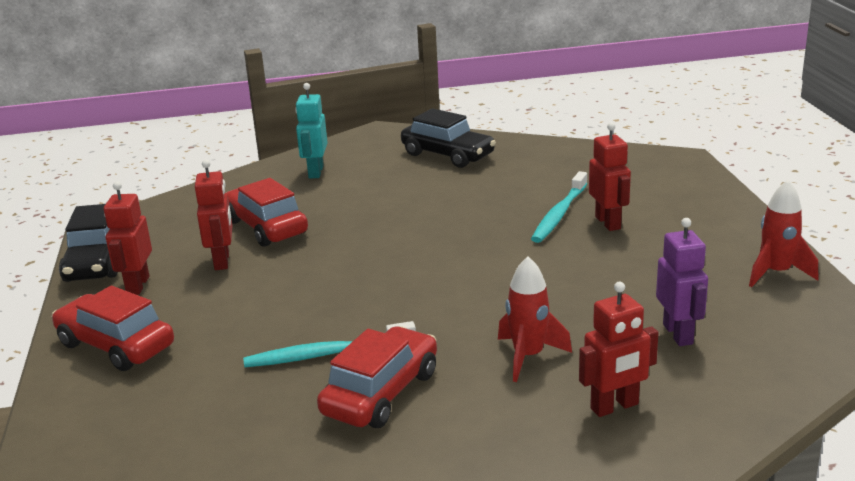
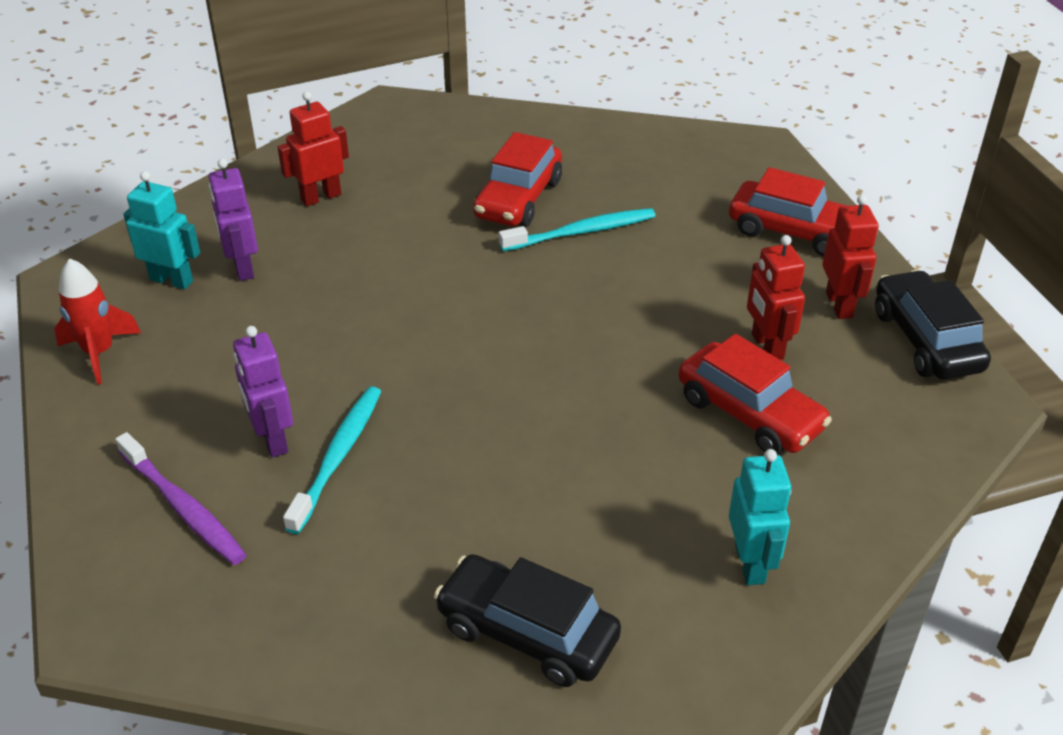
camera: 170 degrees right, 15 degrees up
(528, 356) = (390, 238): red rocket -> none
(608, 223) = (272, 439): red robot -> purple robot
(656, 196) = (184, 508): none -> purple toothbrush
(746, 326) = (172, 280): none -> turquoise robot

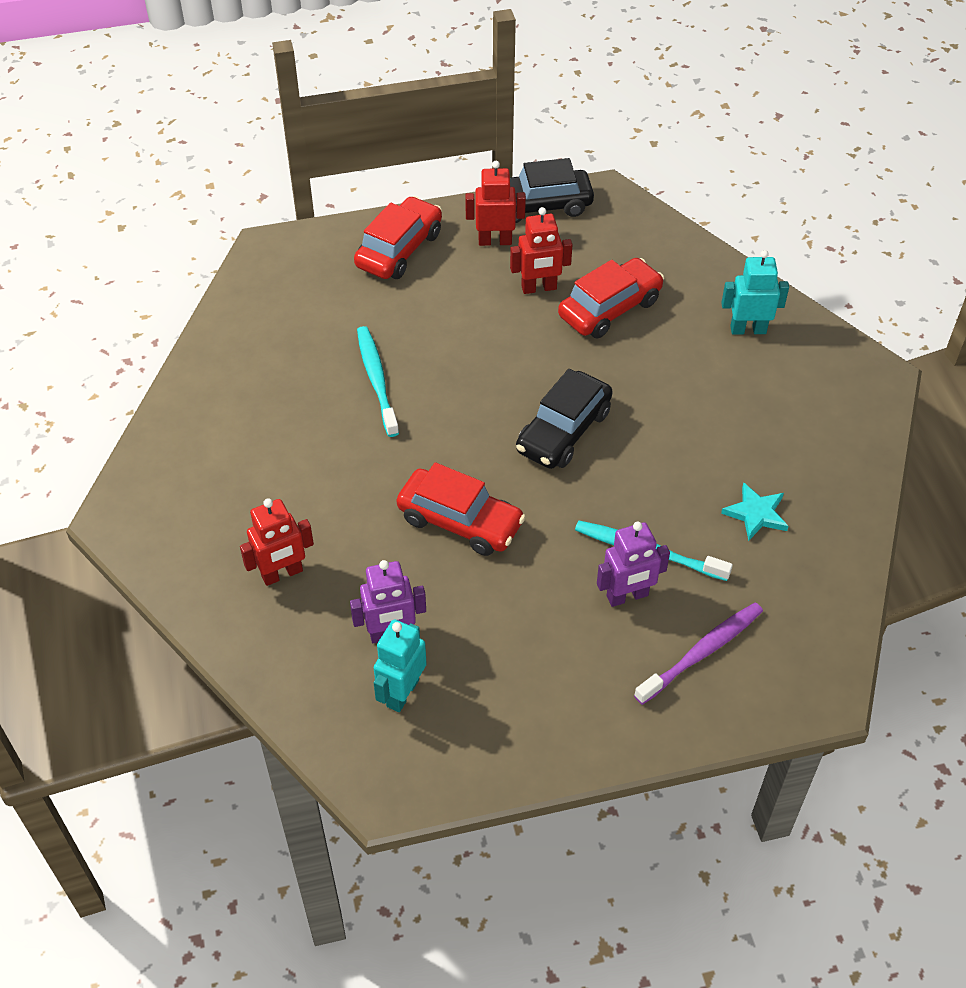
camera: 85 degrees left, 10 degrees up
(99, 353) = (507, 741): red rocket -> none
(320, 197) = (282, 574): red robot -> red robot turned 90 degrees counterclockwise
(398, 565) = (756, 514): none -> turquoise star
(518, 199) = (317, 420): red car -> red car (460, 521)
(527, 633) = (810, 445): black car -> black car (563, 431)

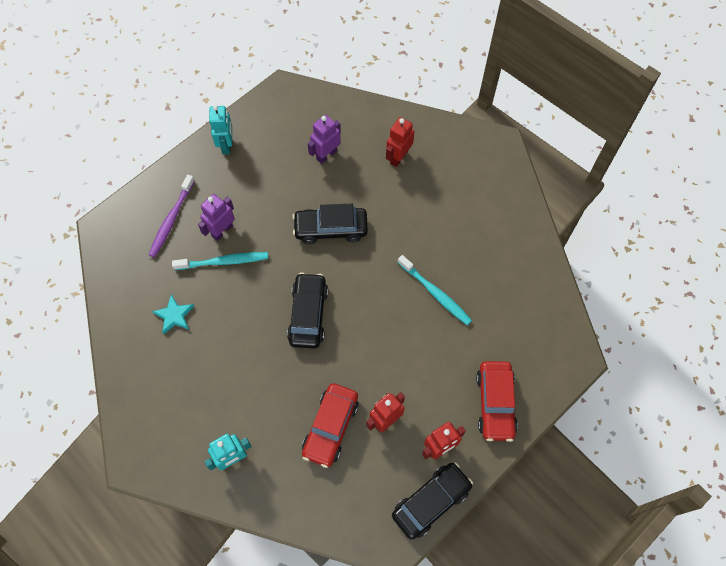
camera: 150 degrees right, 15 degrees up
(402, 693) = (303, 131): turquoise robot -> turquoise robot (226, 145)
(460, 521) = (330, 229): red car -> black car

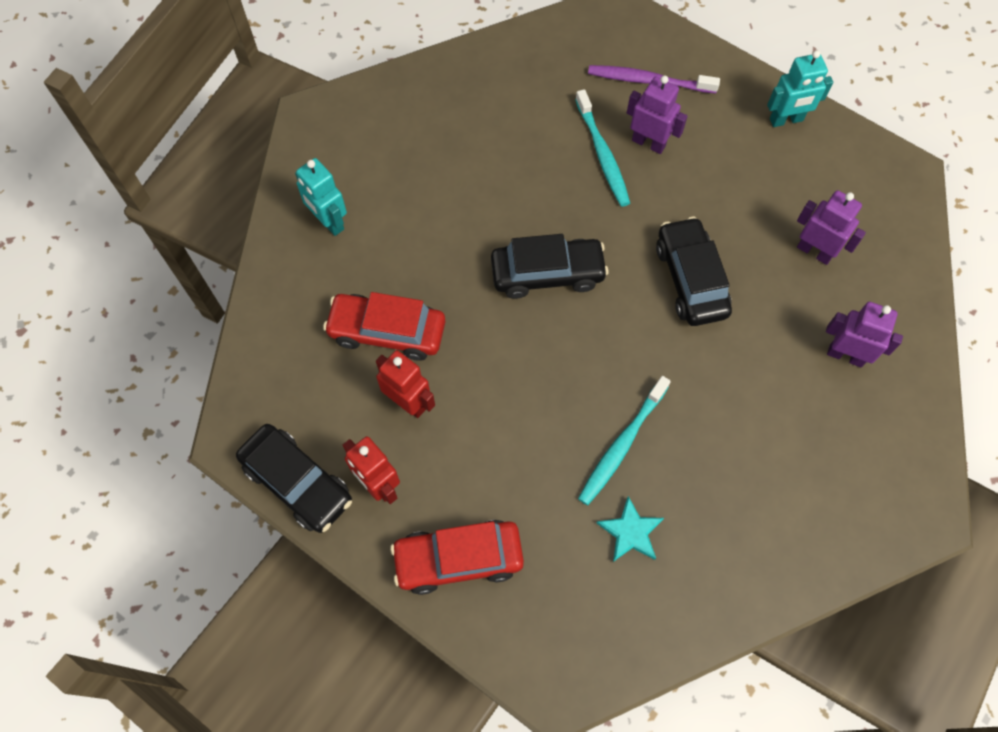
camera: 80 degrees right, 0 degrees up
(174, 315) = (511, 115): turquoise star -> turquoise star (630, 532)
(398, 157) = (845, 355): red robot -> purple robot

